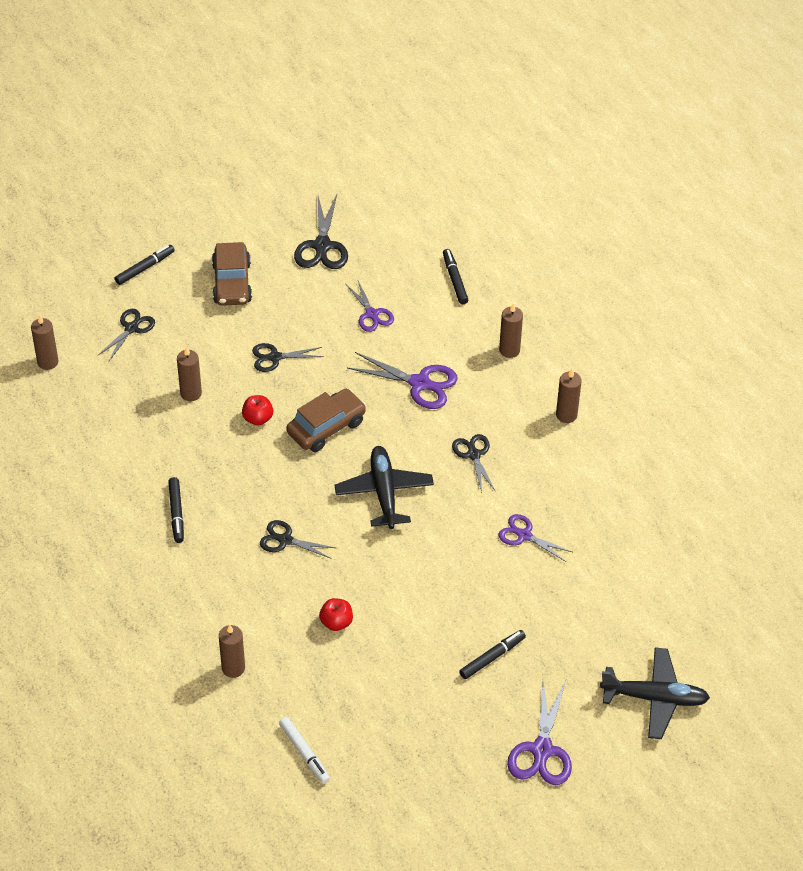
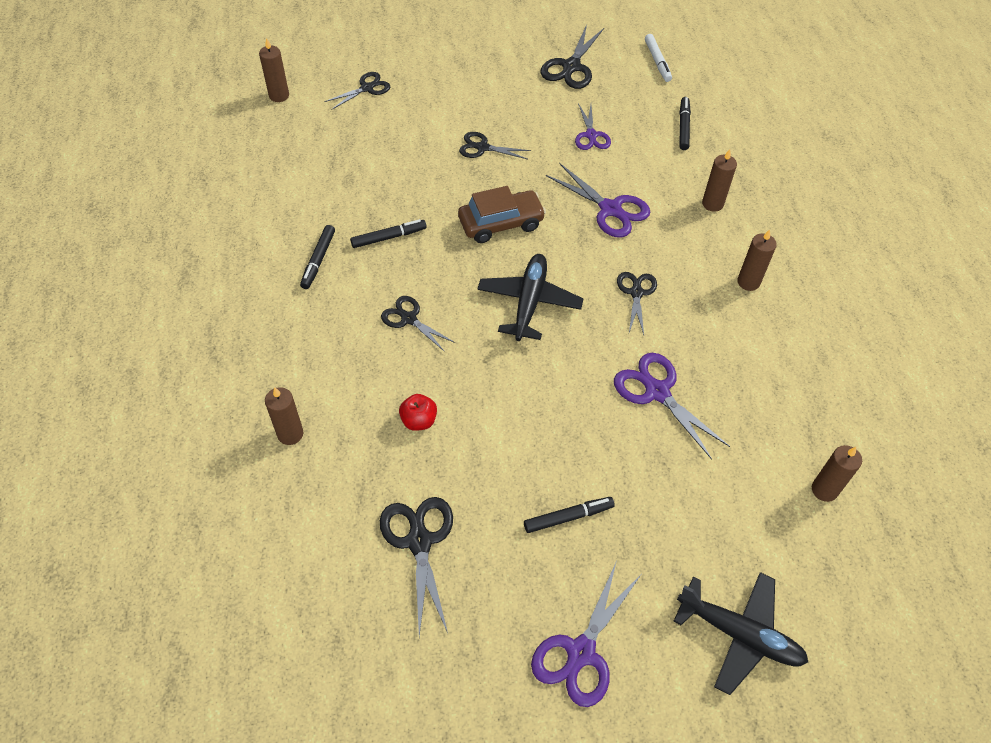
camera: 20 degrees right, 5 degrees up
(145, 268) = (405, 44): black marker -> black marker (389, 237)
(191, 393) = (389, 157): brown candle -> brown candle (824, 490)
(232, 283) = (475, 75): brown car -> none
(258, 418) = (440, 196): red apple -> none
(304, 753) = (314, 557): white marker -> white marker (657, 61)
(382, 714) = (419, 541): none -> black scissors
(524, 535) = (657, 392): purple scissors -> purple scissors, size x1.53

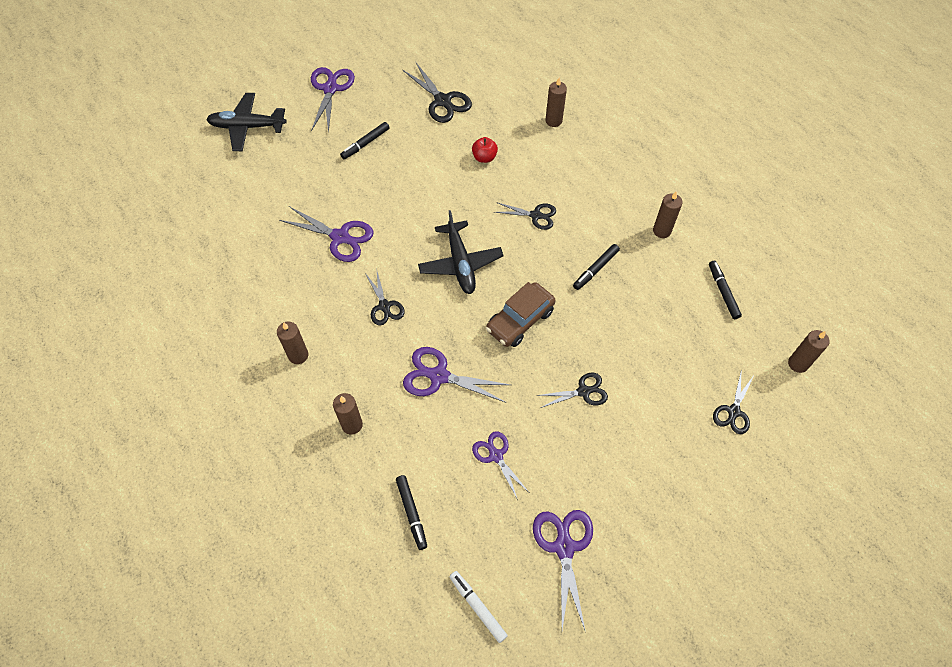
camera: 155 degrees right, 5 degrees up
(318, 260) = (630, 229): black marker -> black marker (723, 292)
(571, 67) = (564, 547): black scissors -> purple scissors
(824, 490) = (210, 220): brown candle -> brown candle (662, 231)

